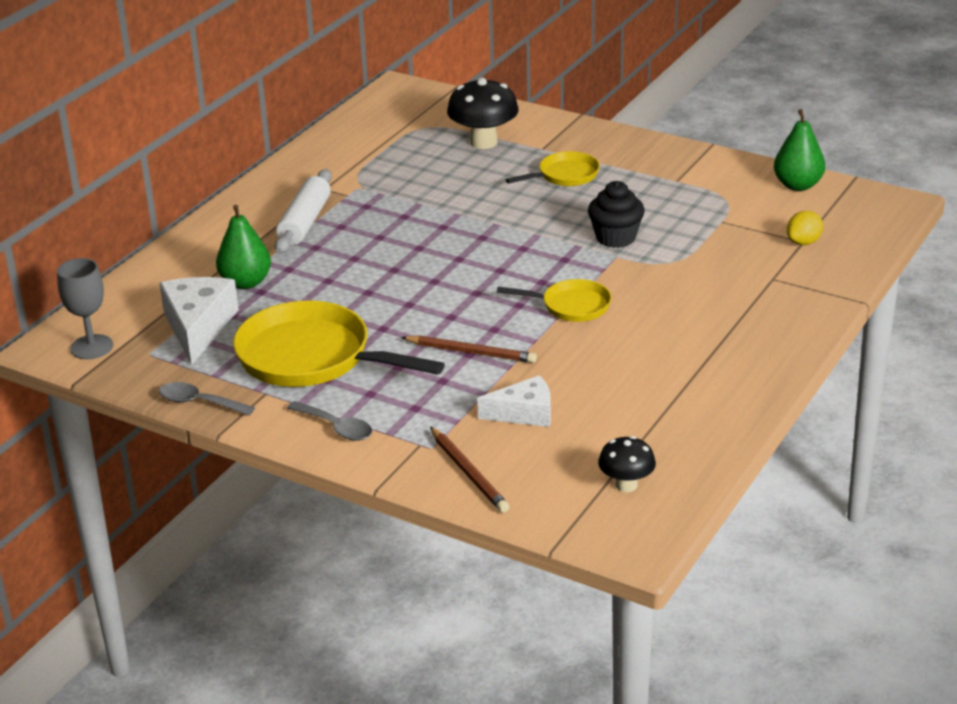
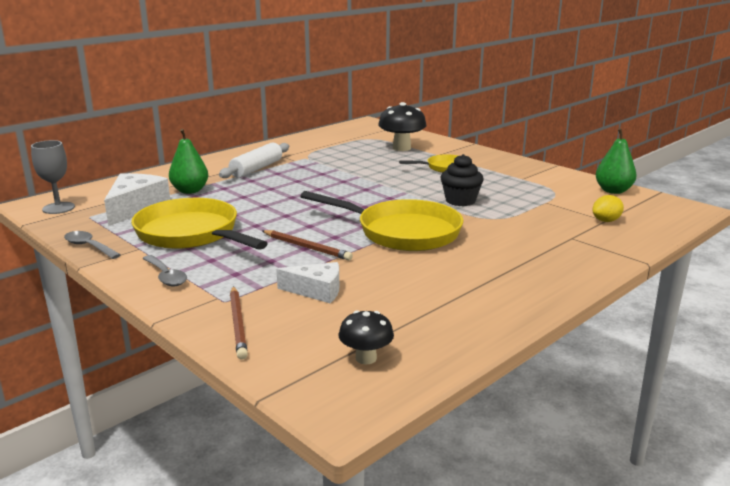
camera: 15 degrees right, 10 degrees down
(571, 306) = (402, 232): yellow pan -> yellow pan, size x1.91

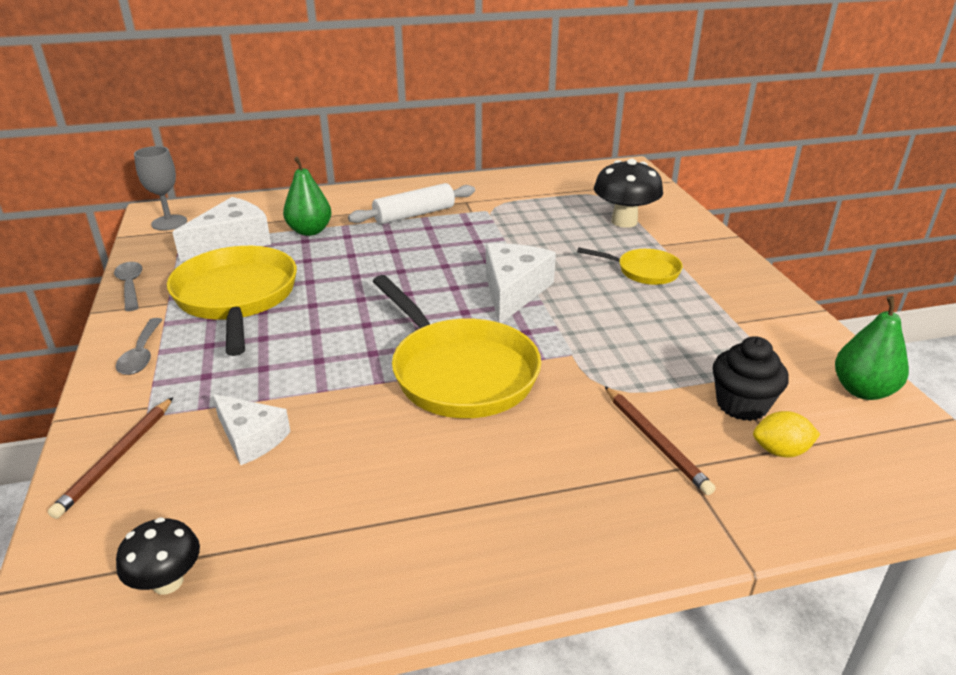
camera: 30 degrees right, 10 degrees up
(306, 247) = (323, 360): brown pencil -> brown pencil (655, 441)
(381, 191) = (513, 291): none -> white cheese
(460, 201) = (598, 339): black cupcake -> black cupcake (742, 405)

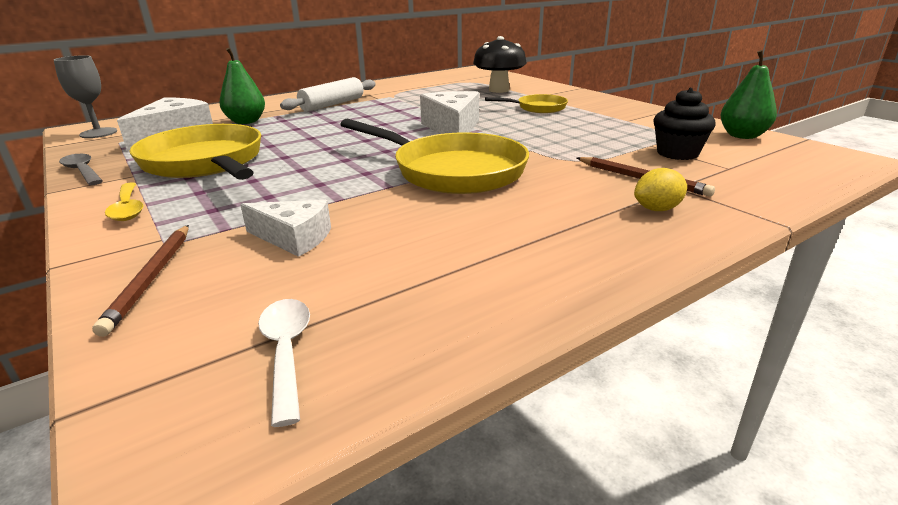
camera: 20 degrees left, 5 degrees down
(141, 354) = (128, 208): grey spoon -> yellow spoon
(168, 582) = (286, 352): black mushroom -> white spoon
(780, 451) = (729, 169): yellow lemon -> yellow lemon (657, 209)

